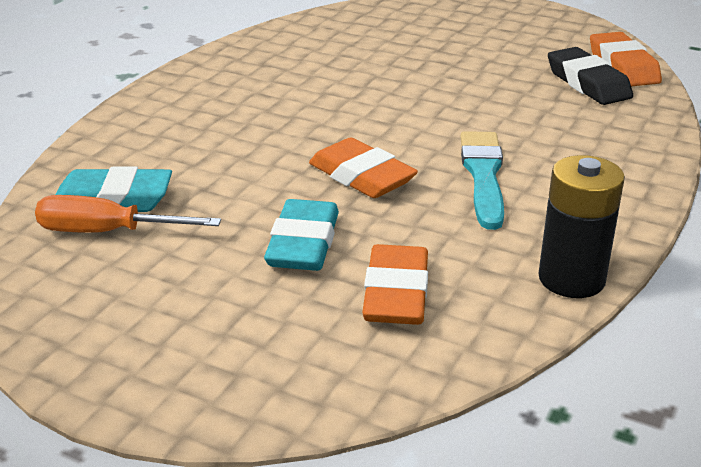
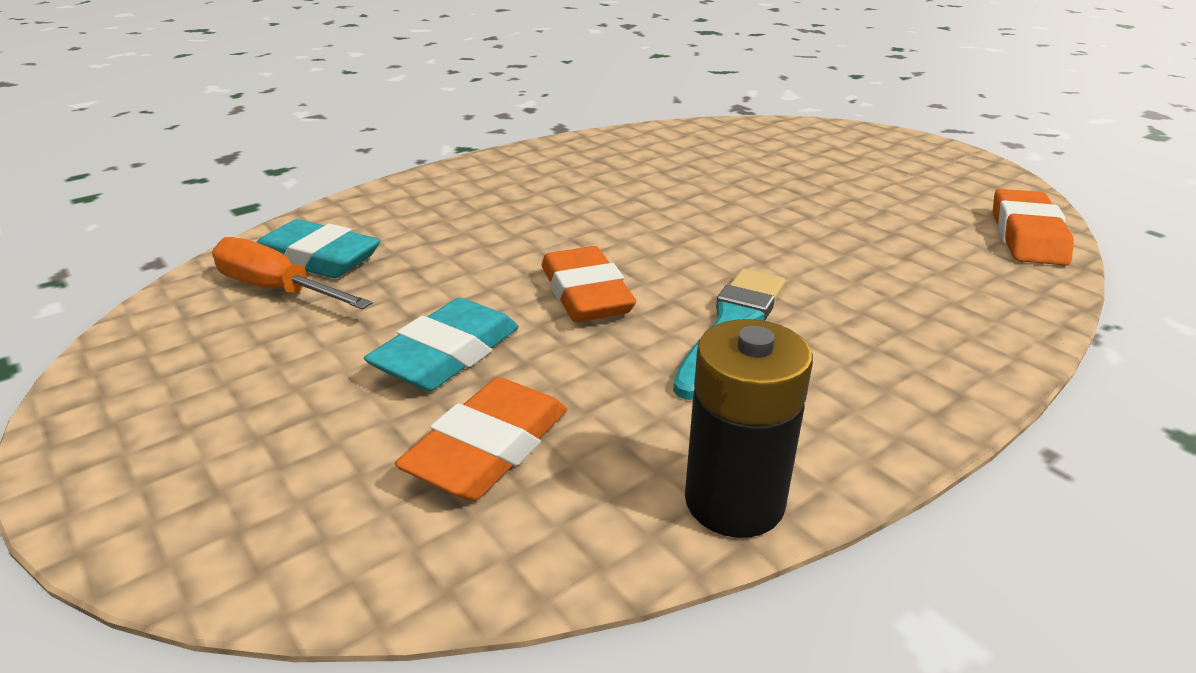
camera: 25 degrees right, 0 degrees up
(588, 83) = (961, 246): black eraser -> none

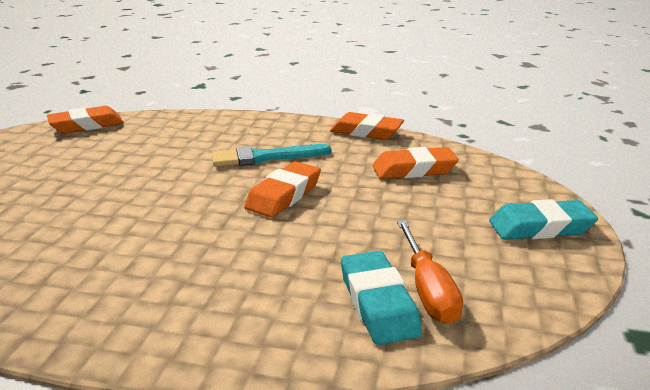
camera: 130 degrees left, 5 degrees down
(447, 354) = (384, 203): turquoise eraser -> turquoise eraser (540, 227)
(734, 501) = (366, 132): black battery -> orange eraser

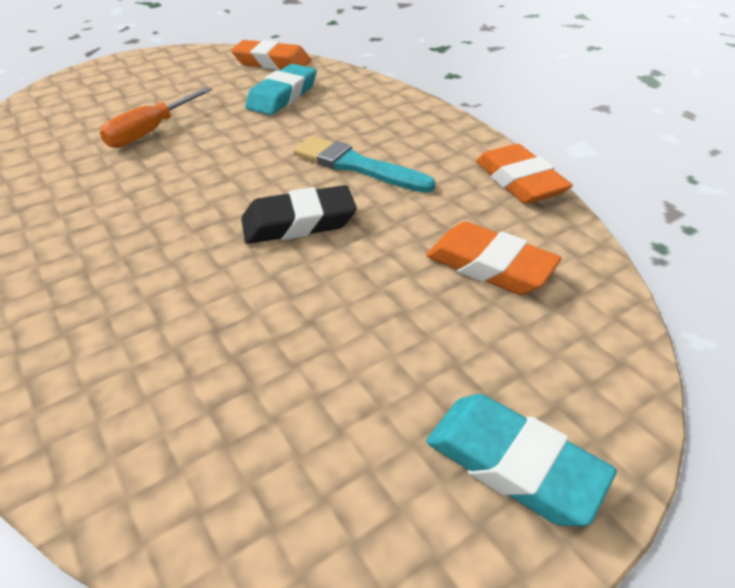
camera: 45 degrees right, 15 degrees up
(284, 195) = (299, 222): orange eraser -> black eraser
(378, 303) = (164, 415): turquoise eraser -> turquoise eraser (282, 96)
(428, 290) = (230, 441): orange screwdriver -> orange screwdriver (151, 132)

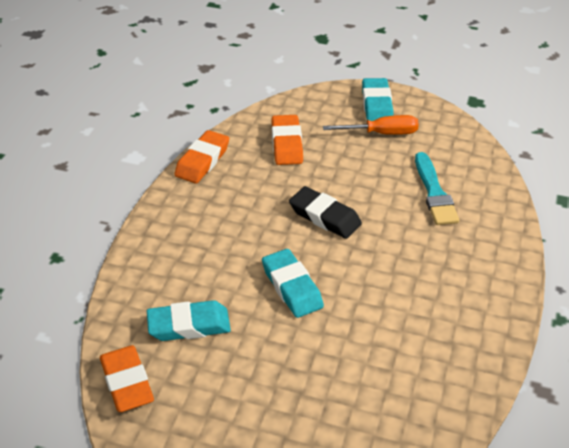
camera: 130 degrees left, 0 degrees up
(151, 132) = (314, 360): orange screwdriver -> orange screwdriver (382, 133)
(238, 155) = (292, 287): none -> turquoise eraser
(356, 166) = (249, 227): turquoise brush -> turquoise brush (434, 193)

